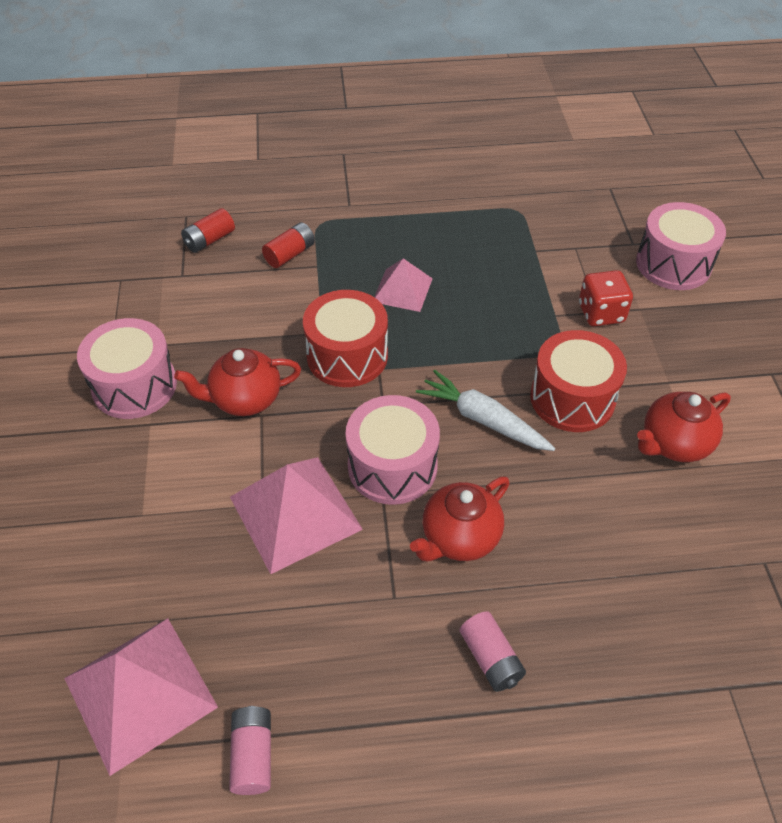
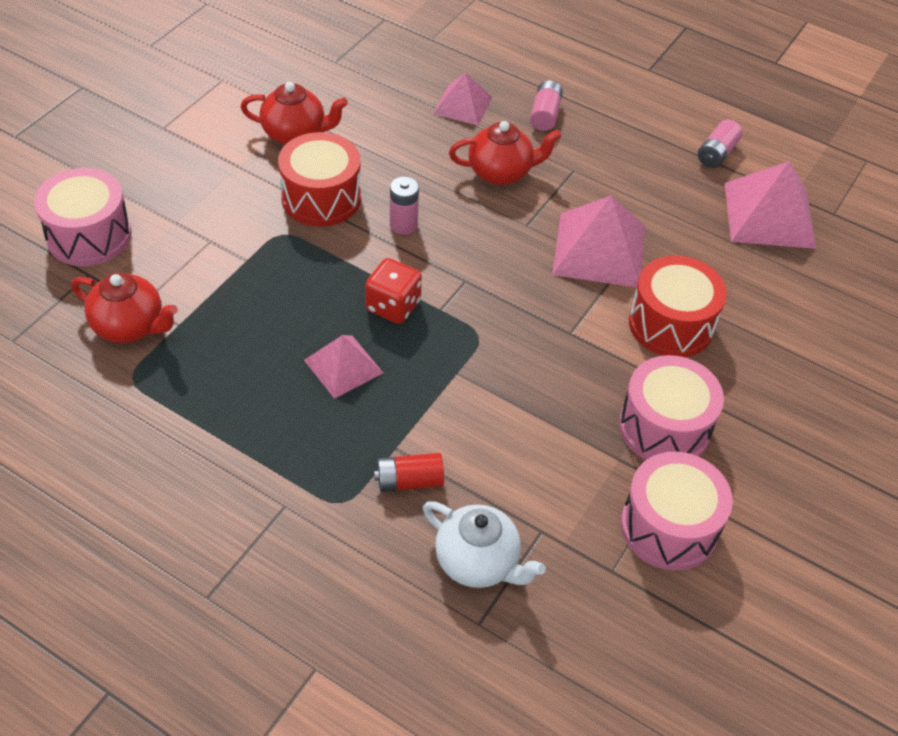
camera: 145 degrees left, 0 degrees up
(209, 240) = (478, 562): red battery -> white teapot
(245, 399) = (574, 353): red teapot -> red teapot (130, 326)
(347, 356) = (455, 336): red drum -> red drum (671, 324)
(392, 466) = (502, 236): pink drum -> pink drum (669, 527)
(482, 419) = (403, 225): white carrot -> pink battery
(583, 602) = (462, 105): none -> pink pyramid
(601, 313) = (210, 238): red dice -> red dice (393, 306)

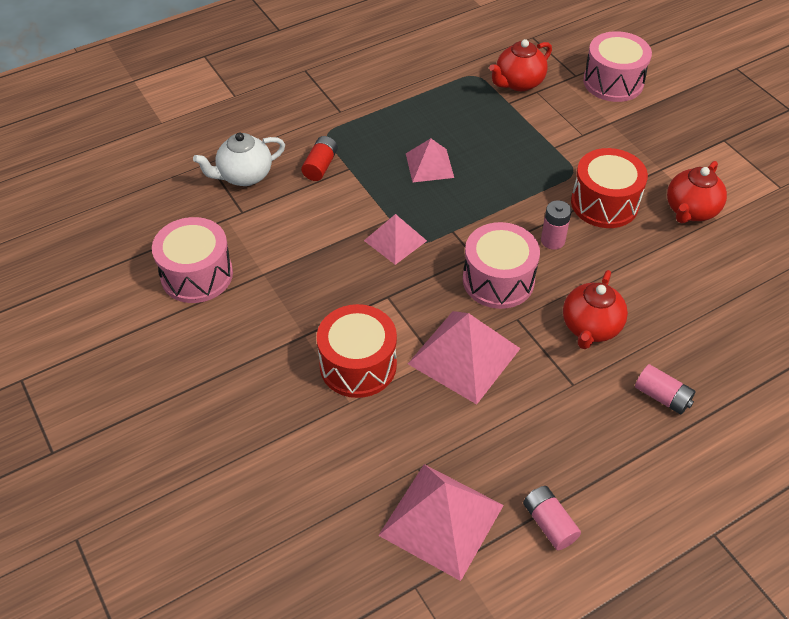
camera: 120 degrees right, 0 degrees up
(393, 306) = (470, 206): red dice -> none
(462, 105) = (697, 337): pink pyramid -> pink pyramid (395, 240)
(664, 427) = (270, 311): pink drum -> pink drum (498, 280)

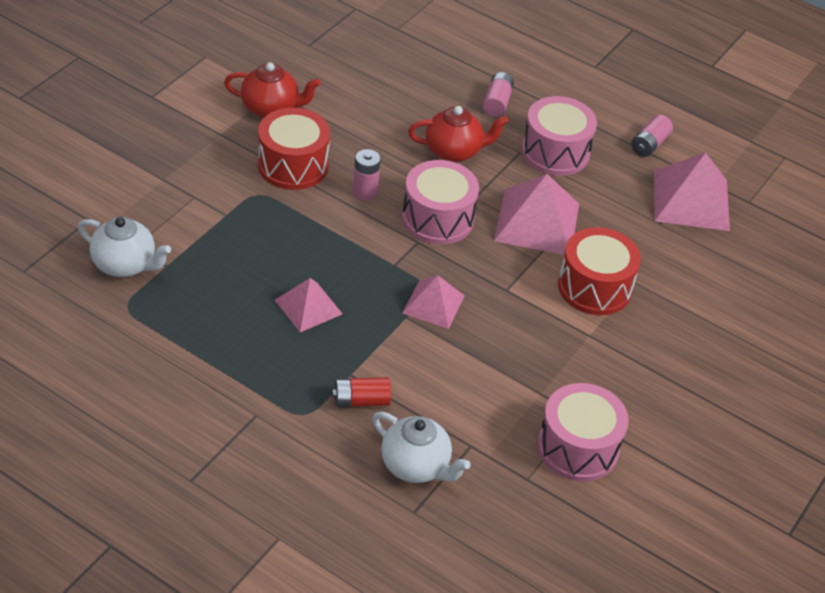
camera: 120 degrees left, 5 degrees down
(518, 83) = (125, 264): red teapot -> white teapot
(613, 82) = (88, 187): pink drum -> pink drum (555, 152)

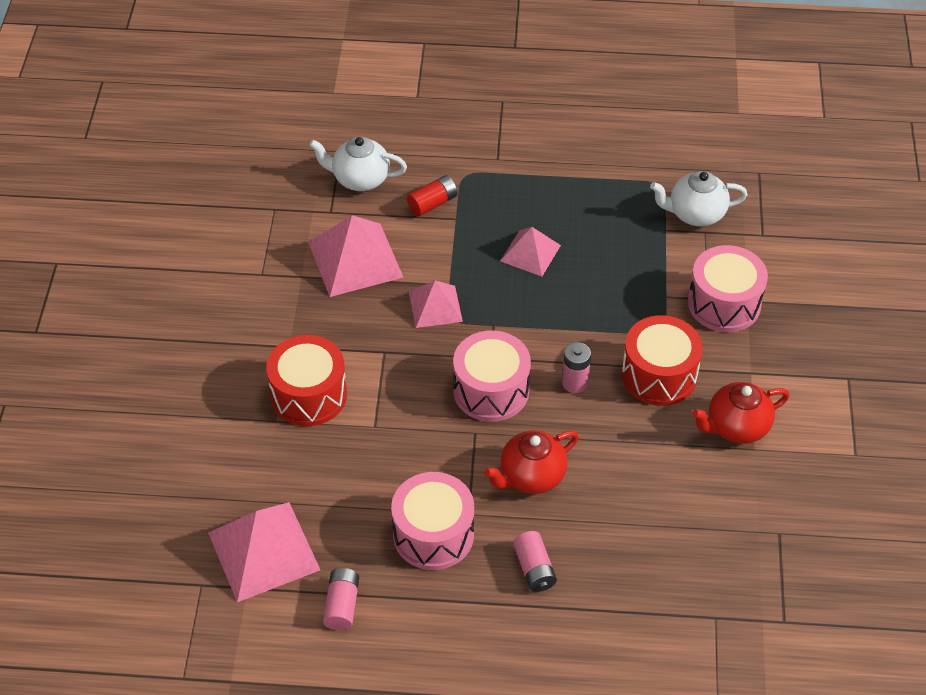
camera: 155 degrees right, 5 degrees up
(537, 222) = (400, 437): pink pyramid -> pink pyramid (355, 259)
(578, 448) = (248, 248): pink drum -> pink drum (724, 303)

